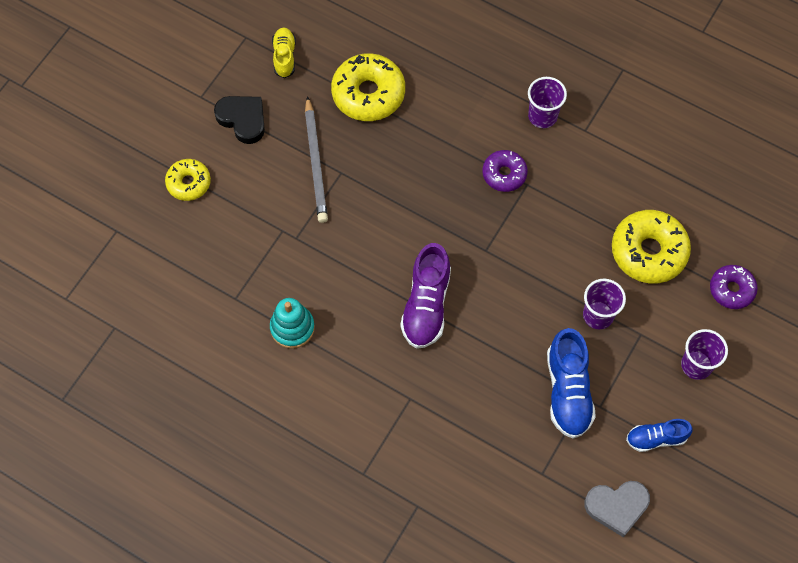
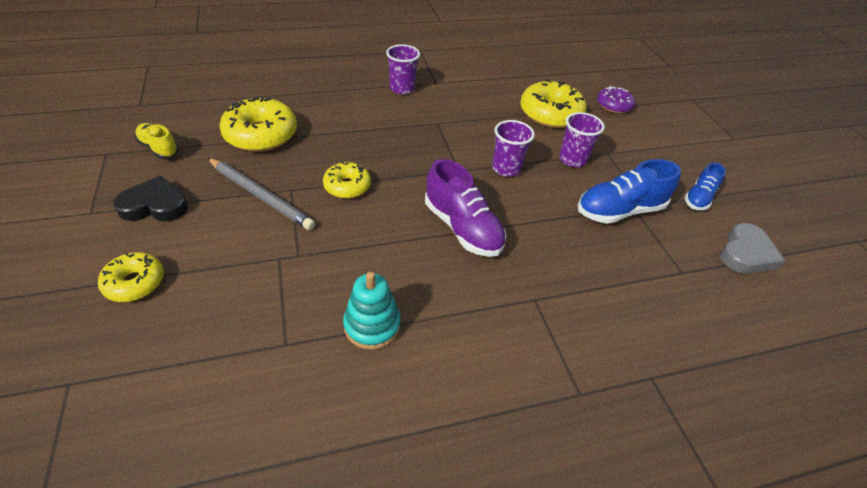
camera: 50 degrees left, 20 degrees down
(383, 200) = (347, 186): none -> yellow donut
(504, 174) = (416, 126): purple donut -> none
(568, 391) = (619, 211): blue shoe -> blue shoe turned 120 degrees clockwise
(696, 365) = (655, 148): purple cup -> purple cup (506, 168)

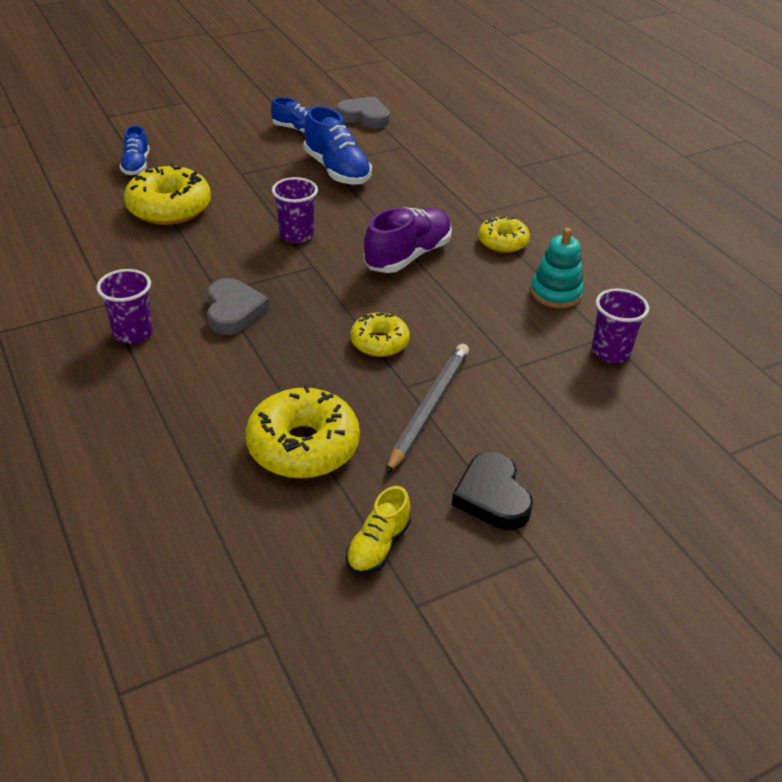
camera: 100 degrees left, 5 degrees down
(135, 283) = (608, 460): yellow donut -> yellow donut (502, 242)
(411, 126) = (233, 311): none -> grey heart
(572, 159) = (262, 194): purple cup -> purple cup (610, 352)
(613, 105) = (136, 165): purple donut -> blue shoe

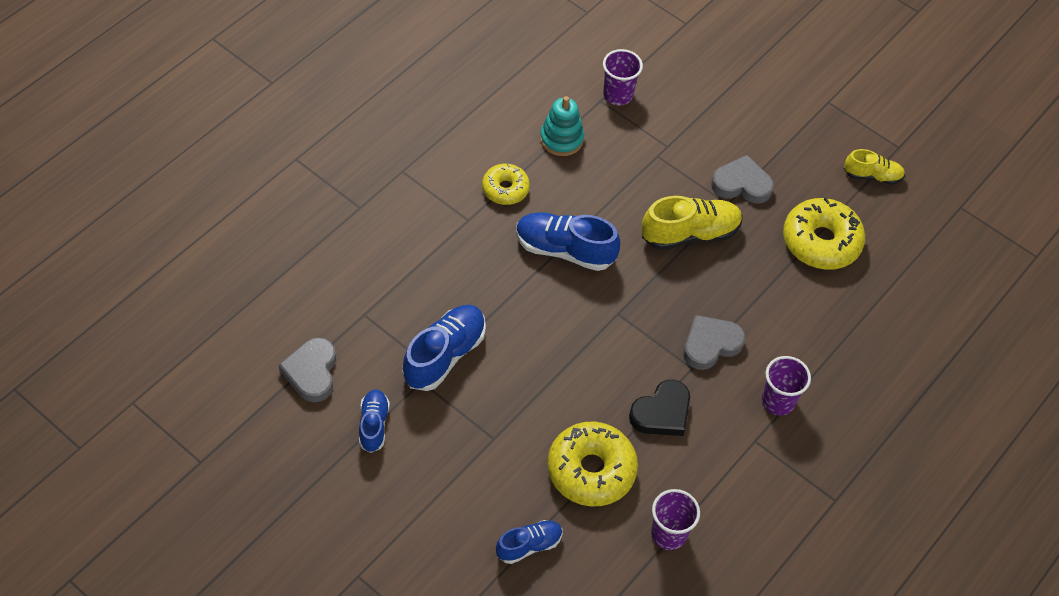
camera: 115 degrees left, 15 degrees up
(296, 235) = (578, 344): purple cup -> purple cup (668, 534)
(379, 342) = (690, 234): yellow donut -> yellow shoe
(408, 256) = (564, 250): purple shoe -> blue shoe
(428, 408) = (742, 184): grey pencil -> grey heart
(492, 496) = (798, 131): black heart -> black heart (662, 412)

